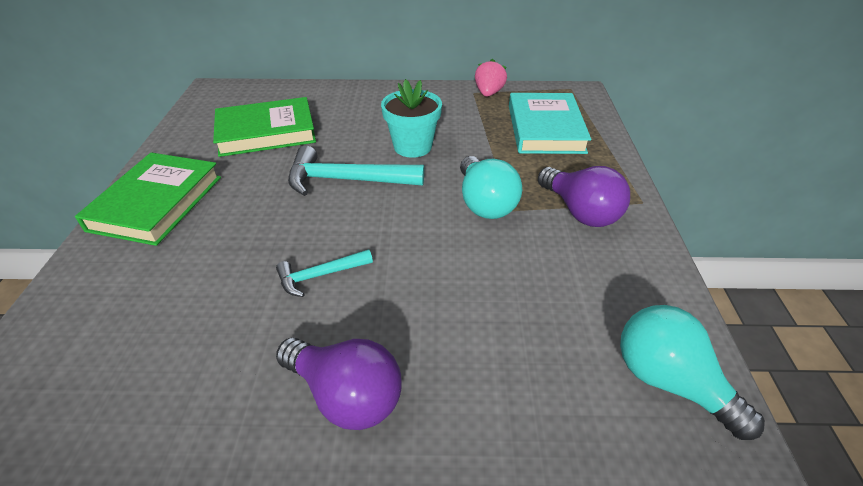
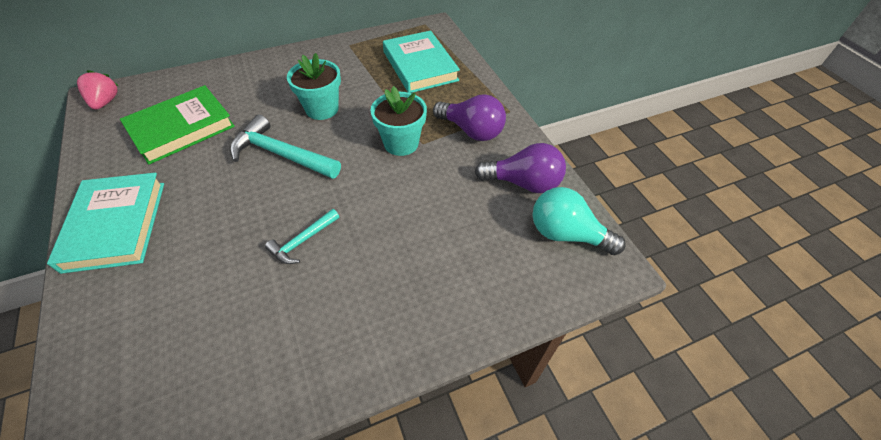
camera: 25 degrees left, 10 degrees up
(157, 203) = (116, 225): green book -> turquoise book
(346, 395) = (369, 320): purple light bulb -> purple light bulb (523, 183)
(347, 180) = (281, 154): turquoise hammer -> turquoise hammer turned 45 degrees clockwise
(484, 203) = (401, 143): turquoise light bulb -> turquoise flower pot
(488, 93) = (362, 43): pink strawberry -> pink strawberry (105, 102)

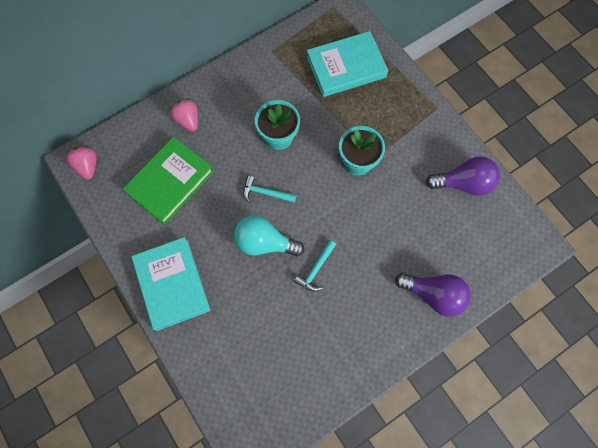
camera: 10 degrees left, 20 degrees up
(234, 82) = (188, 120): none -> pink strawberry
(281, 154) = (265, 193): turquoise hammer -> turquoise hammer, size x0.56
(420, 66) = (346, 67): turquoise book -> turquoise book turned 75 degrees counterclockwise
(471, 131) = (410, 137): purple light bulb -> purple light bulb (433, 294)
(566, 234) = (503, 224): turquoise light bulb -> turquoise light bulb (264, 242)

